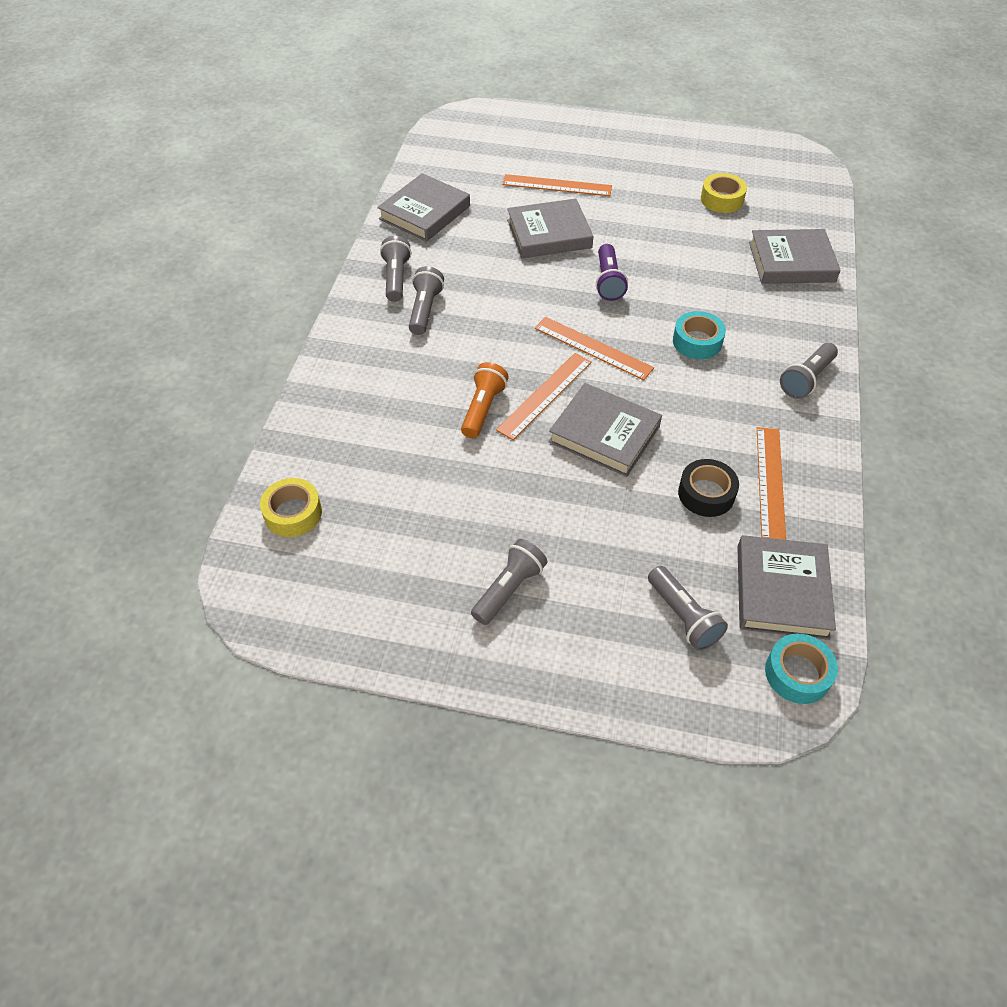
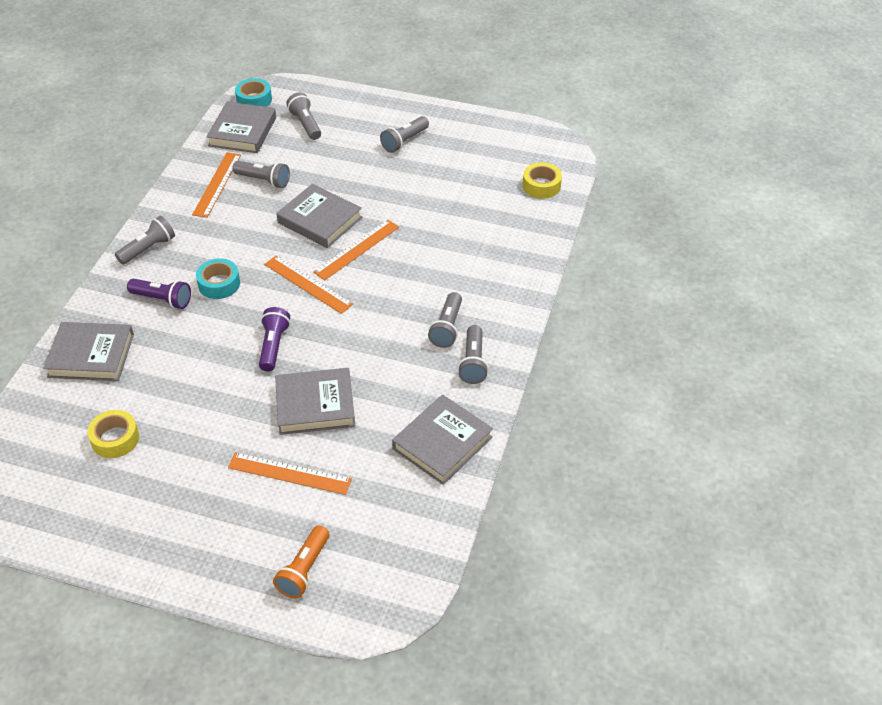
camera: 175 degrees left, 5 degrees down
(483, 409) = (406, 242): orange flashlight -> orange flashlight (304, 569)
(706, 494) = (263, 180): black tape -> grey flashlight
(752, 320) = (162, 299): none -> purple flashlight

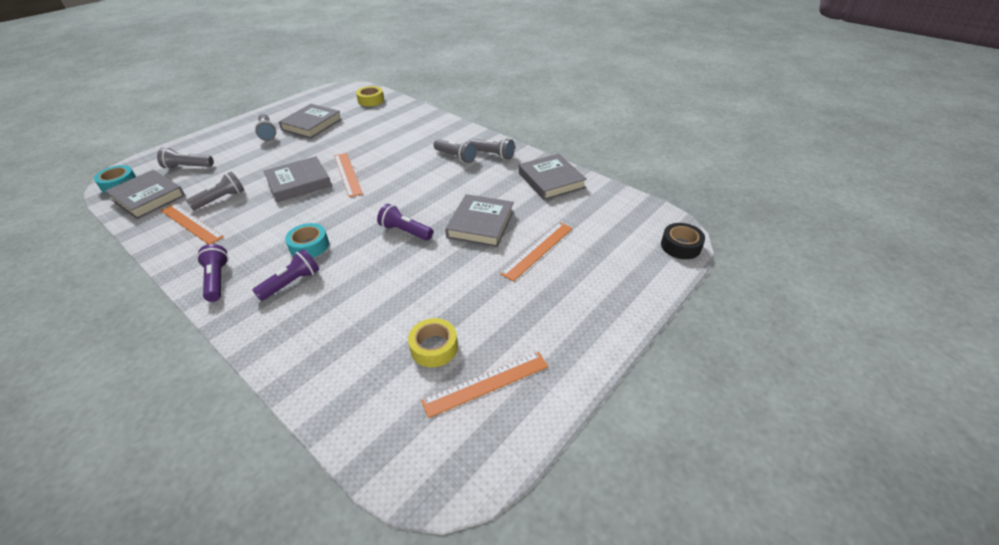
camera: 65 degrees left, 5 degrees down
(91, 355) = (313, 346): grey book -> grey book (312, 124)
(148, 249) = (217, 280): grey flashlight -> purple flashlight
(304, 569) = (631, 262): orange flashlight -> none
(308, 284) = (358, 202): orange ruler -> orange ruler (486, 383)
(358, 618) = (680, 246): none -> black tape

